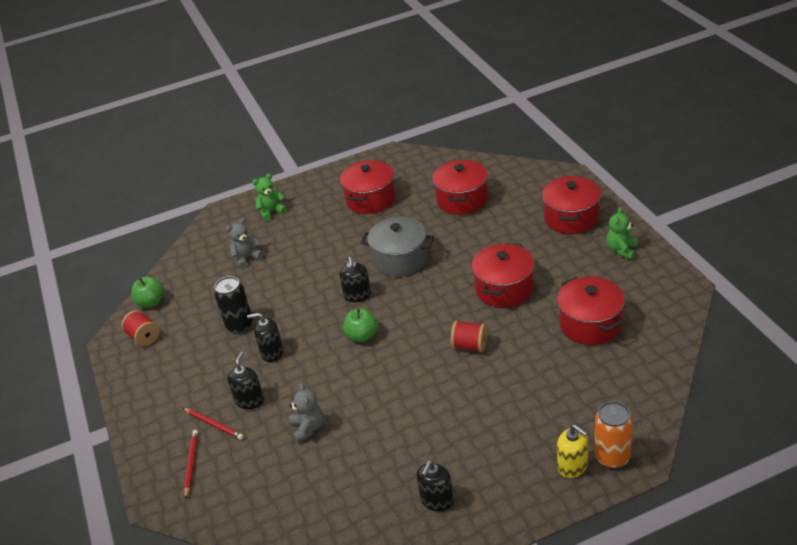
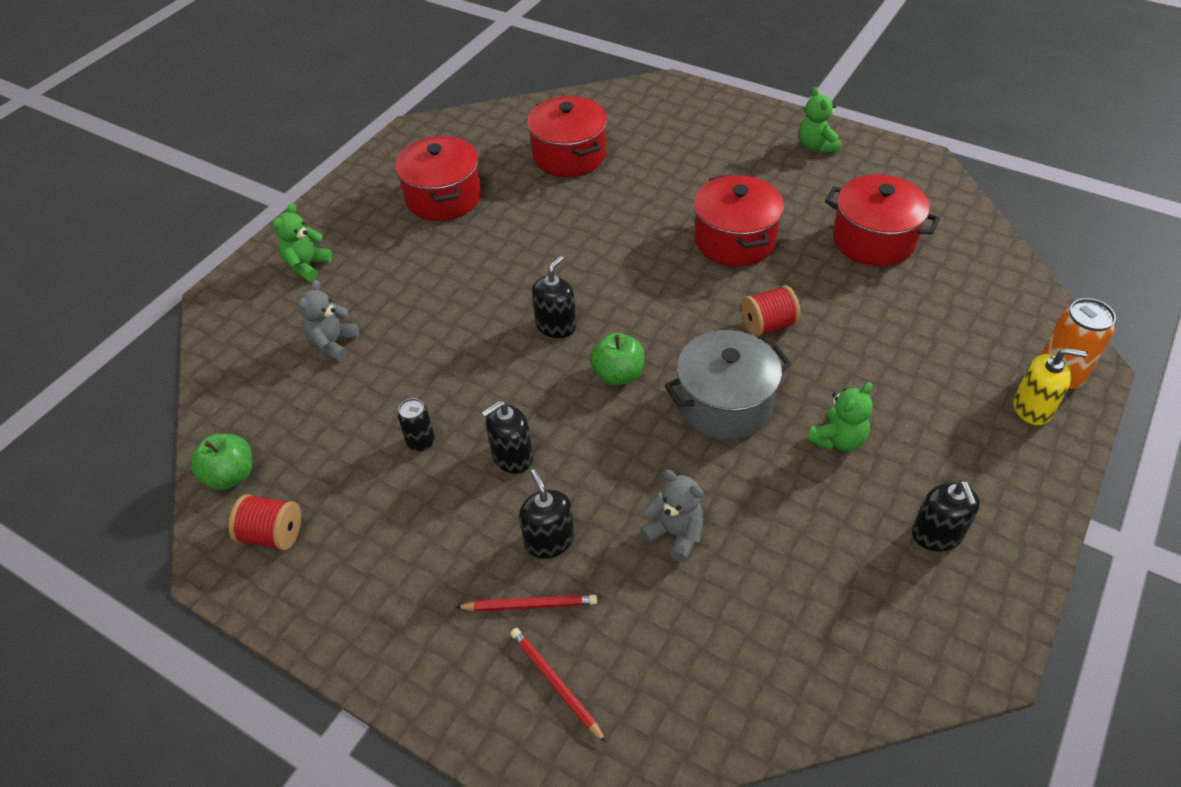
camera: 40 degrees left, 10 degrees up
(240, 325) = (421, 442): black can -> black can, size x0.60
(357, 295) = (556, 326): black soap dispenser -> black soap dispenser turned 105 degrees counterclockwise
(400, 259) = (565, 257): grey pot -> grey pot (724, 404)
(439, 425) = (838, 439): none -> green teddy bear
(571, 218) = (723, 131): red pot -> none

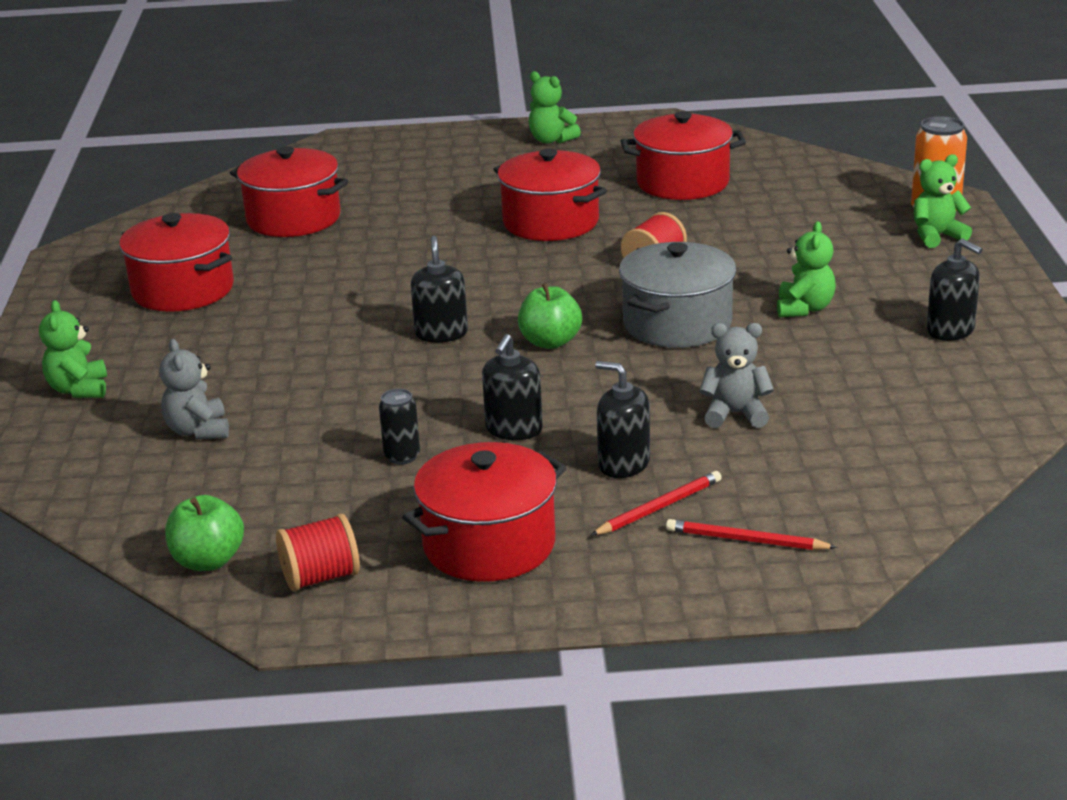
camera: 35 degrees left, 20 degrees down
(392, 570) = (489, 545): none -> red pot
(1032, 408) = (936, 236): yellow soap dispenser -> green teddy bear

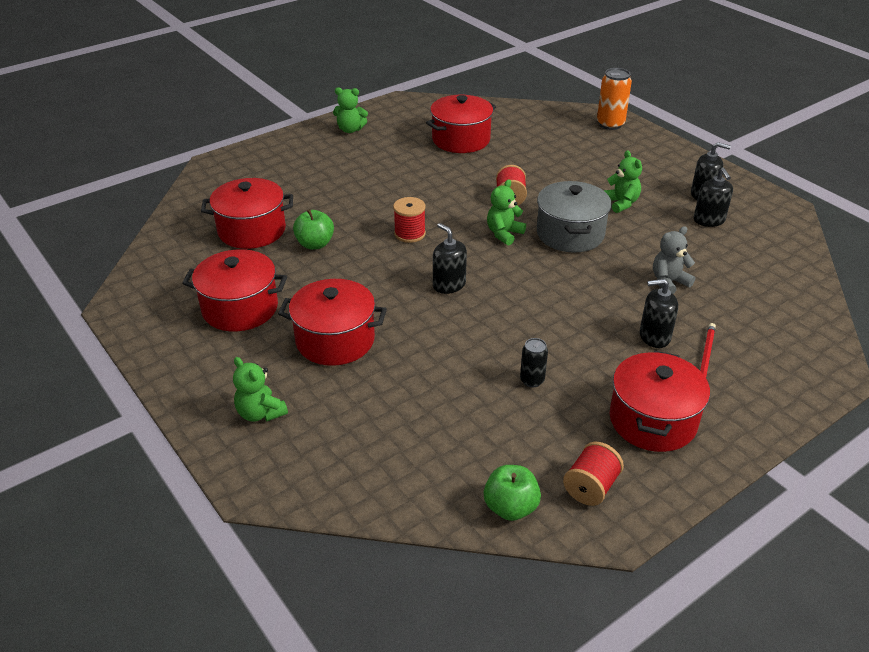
camera: 35 degrees left, 10 degrees up
(198, 431) = (383, 412): grey teddy bear -> none
(468, 269) = (410, 234): none -> red spool
(514, 429) = (570, 336): black soap dispenser -> black soap dispenser (709, 220)
(550, 222) = (419, 187): red pot -> red pot (335, 340)
(550, 342) = (518, 269): green apple -> green apple (315, 244)
(746, 540) = (770, 360): red pencil -> none
(936, 236) = (628, 139): green teddy bear -> green teddy bear (504, 234)

